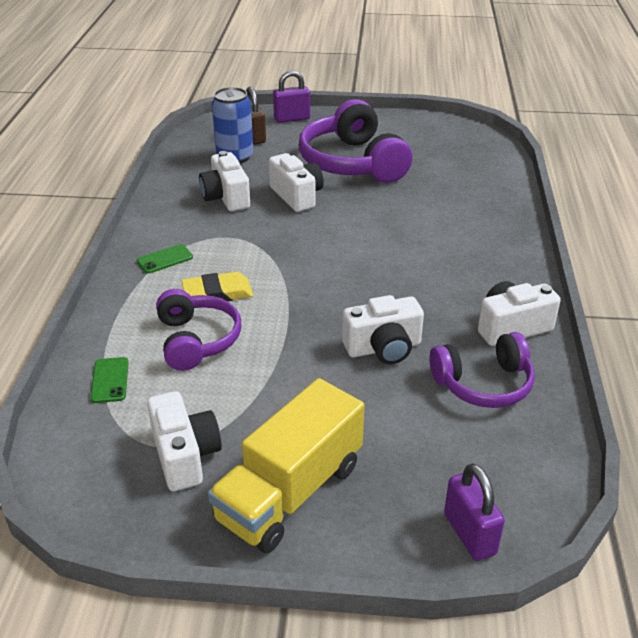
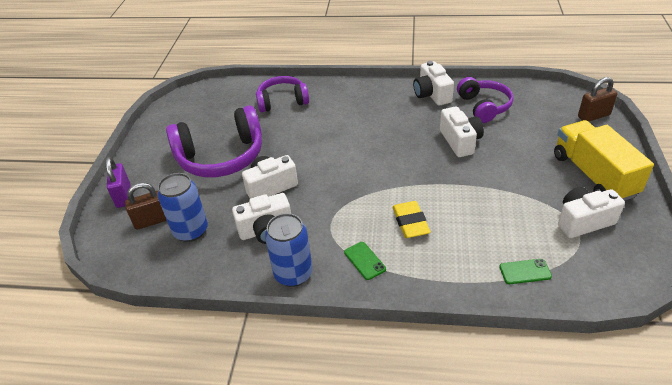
camera: 85 degrees left, 5 degrees up
(160, 216) = (293, 274): none -> blue can
(197, 340) = (469, 228): purple headphones -> purple headphones (282, 101)
(290, 492) = (593, 175): yellow truck -> yellow truck turned 150 degrees counterclockwise
(469, 534) = (593, 116): purple padlock -> brown padlock

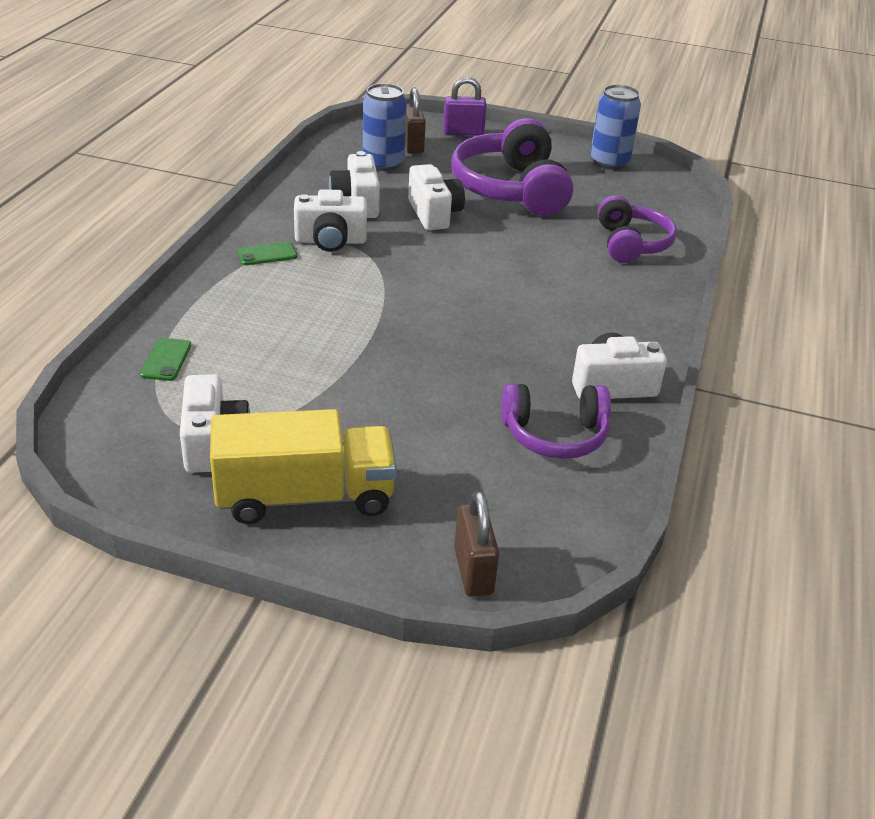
camera: 95 degrees right, 5 degrees down
(293, 274) = (278, 211): blue can -> blue can (609, 162)
(410, 222) = (308, 297): yellow eraser -> none
(460, 141) = (462, 381): white camera -> white camera (330, 241)

